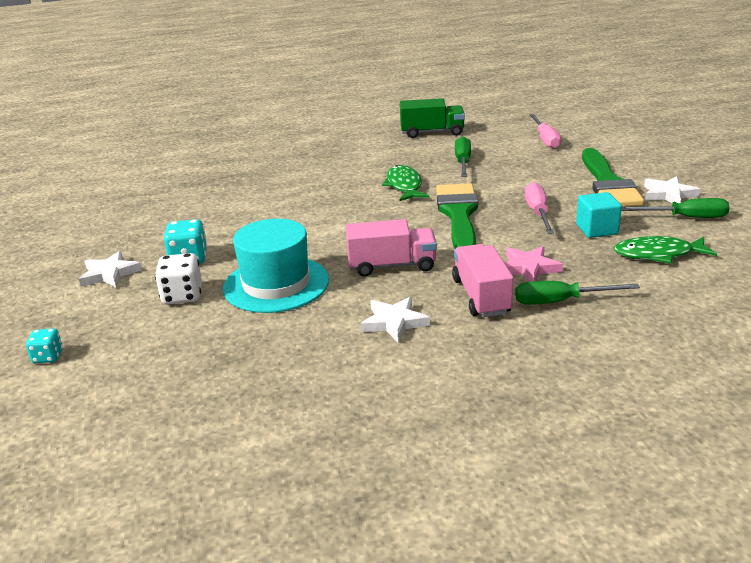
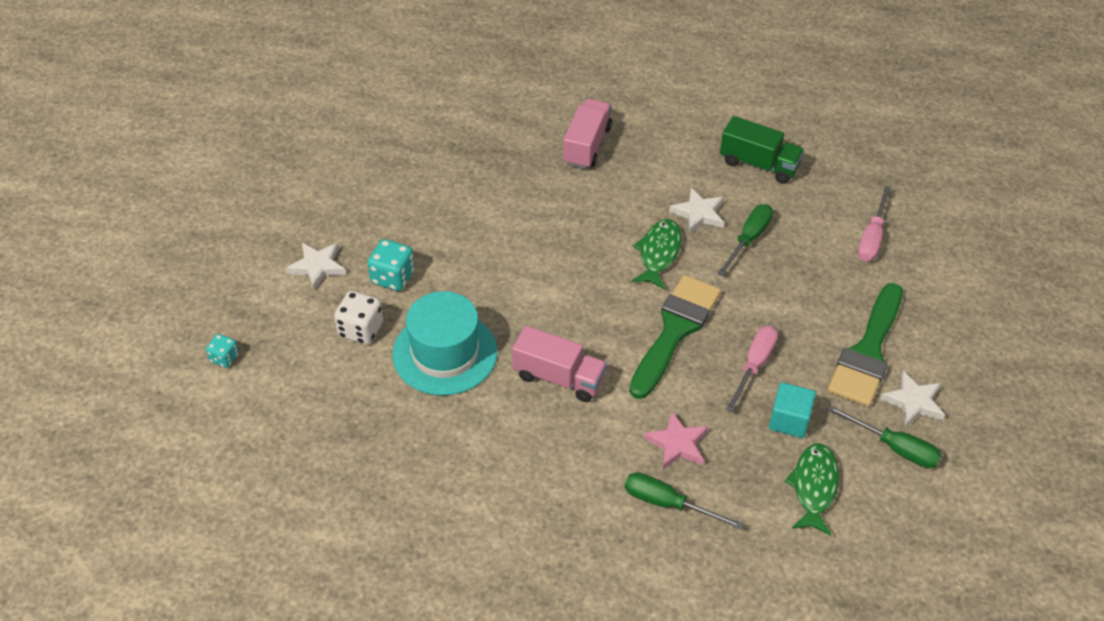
camera: 25 degrees right, 20 degrees up
(394, 322) = (509, 456): white star -> white star (698, 213)
(481, 296) = (605, 461): pink truck -> pink truck (587, 145)
(658, 254) = (814, 487): green fish -> green fish turned 75 degrees clockwise

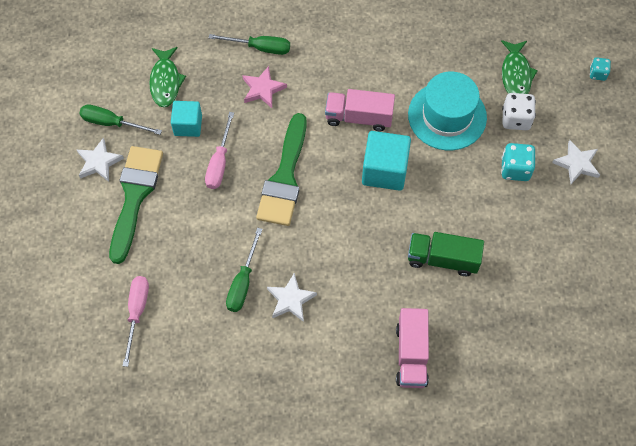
camera: 165 degrees right, 15 degrees up
(549, 311) = (384, 170): none -> turquoise cube
(658, 253) = (315, 247): green fish -> green fish (516, 74)
(759, 164) = (247, 374): green truck -> green truck (442, 259)

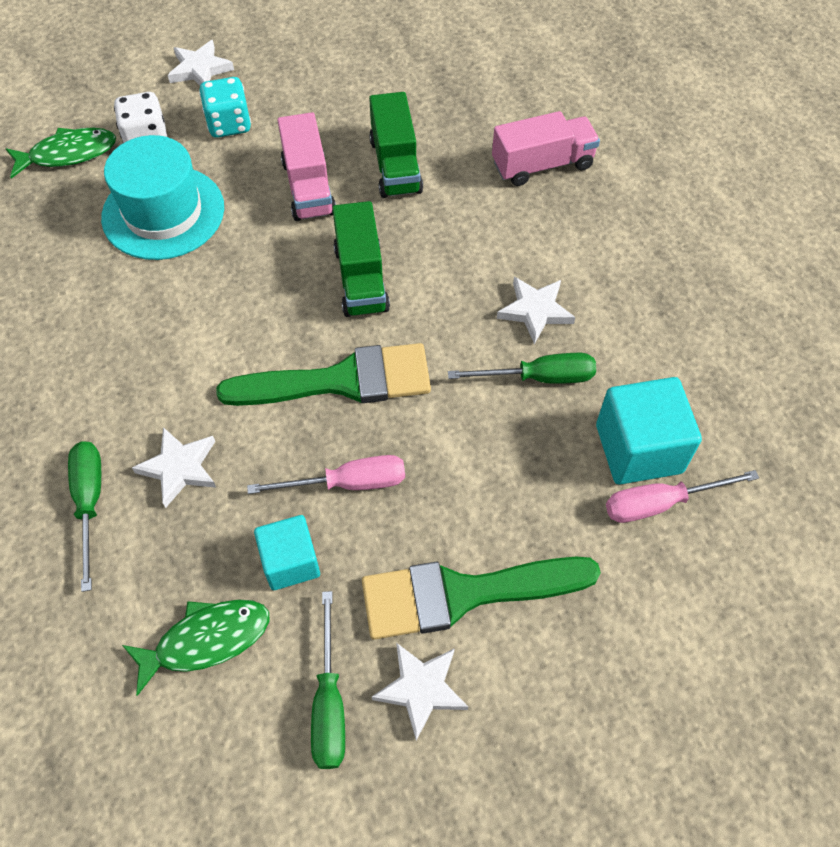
camera: 110 degrees left, 5 degrees down
(263, 89) = (179, 468): pink star -> white star
(353, 209) = (361, 279): none -> green truck
(359, 117) = (197, 316): pink truck -> pink truck (308, 187)
(384, 170) = (282, 260): turquoise cube -> turquoise cube (638, 449)
(597, 74) = (47, 74): turquoise dice -> none

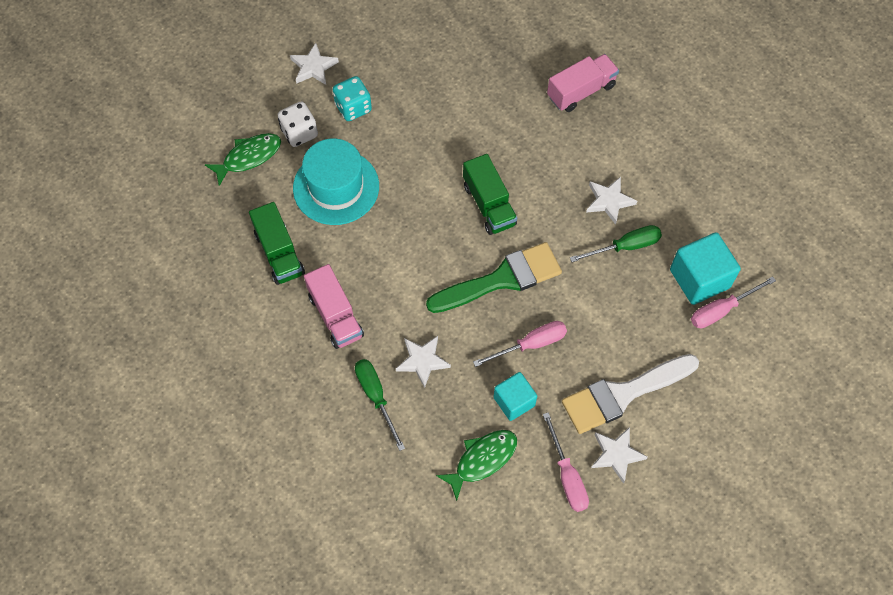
camera: 15 degrees left, 5 degrees up
(308, 187) = (428, 145): pink truck -> pink truck (335, 315)
(329, 703) = (567, 476): green screwdriver -> pink screwdriver
(395, 165) = (481, 114): green truck -> green truck (279, 253)
(463, 594) = (623, 394): green brush -> white brush

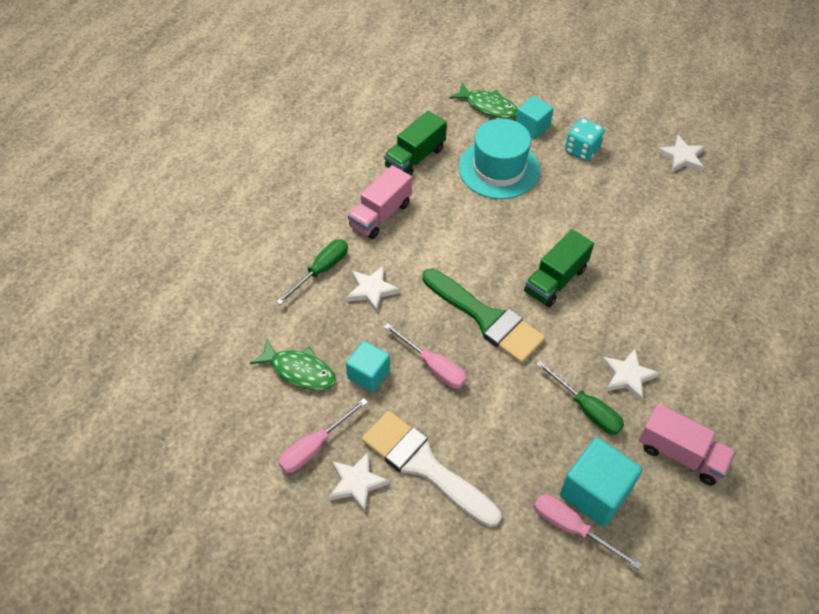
camera: 65 degrees right, 10 degrees down
(299, 133) = (532, 127): white dice -> turquoise cube
(313, 67) = (600, 111): white star -> white star (681, 157)
(581, 91) = (732, 307): pink truck -> pink truck (681, 454)

